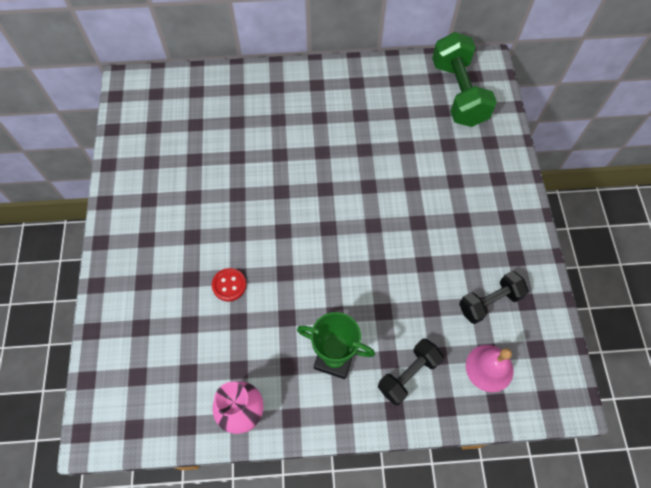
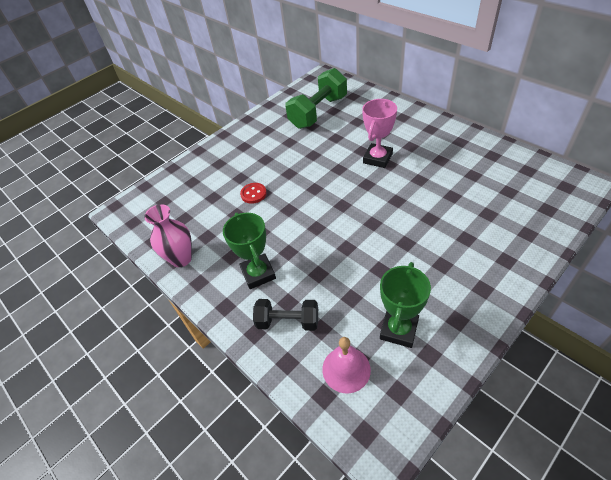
camera: 55 degrees right, 15 degrees down
(304, 153) = (377, 158): none -> pink trophy
(458, 93) = (536, 189): green dumbbell -> green dumbbell (318, 112)
(489, 302) = (399, 329): black dumbbell -> green trophy

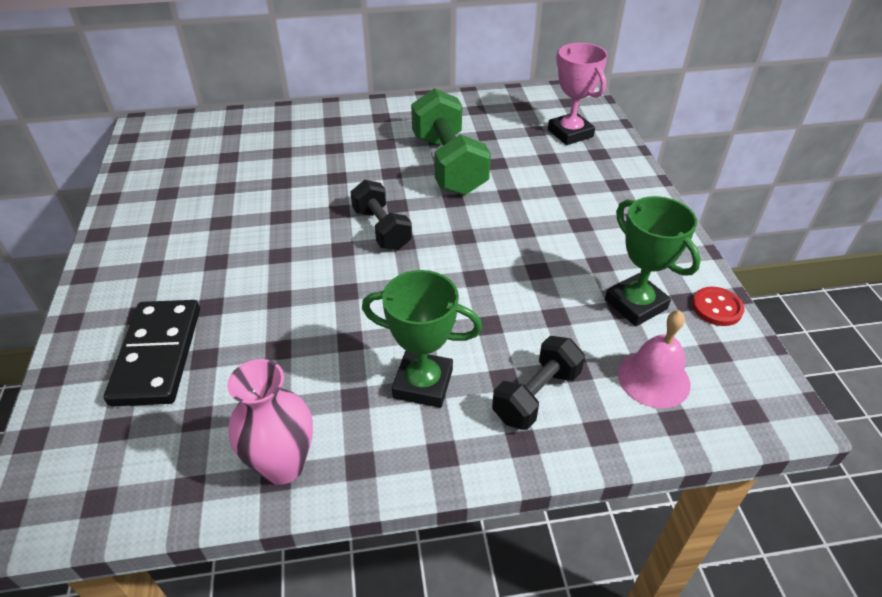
camera: 60 degrees left, 5 degrees down
(203, 184) = (158, 355): none -> black domino
(253, 194) = (266, 309): red button -> red button (716, 308)
(318, 112) = (209, 168): green dumbbell -> green dumbbell (448, 164)
(342, 191) = (381, 229): none -> black dumbbell
(377, 158) = (369, 174): pink trophy -> pink trophy (570, 133)

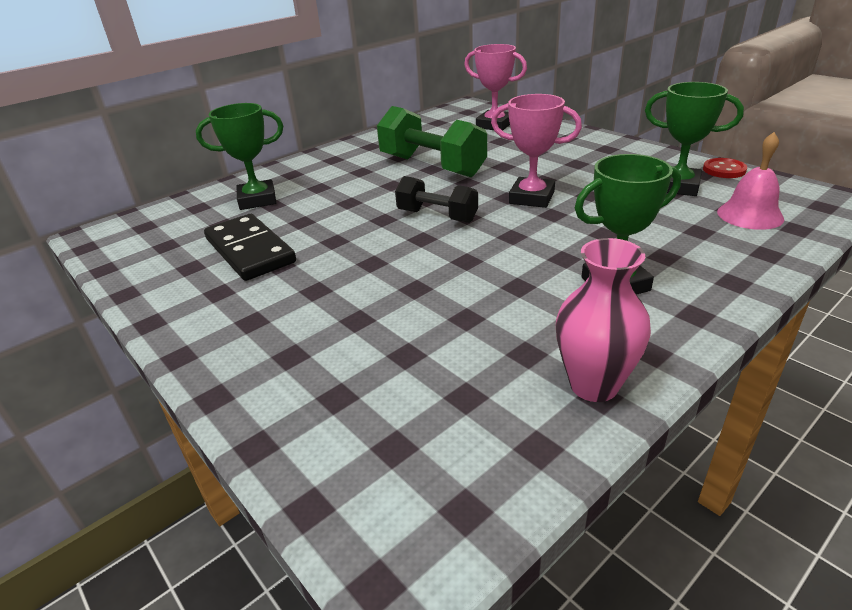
camera: 30 degrees left, 10 degrees down
(158, 355) = (356, 374): black domino -> black domino (250, 250)
(277, 141) = (257, 200): none -> green trophy
(483, 248) = (531, 198): none -> pink trophy
(536, 395) = (699, 254): black dumbbell -> none

